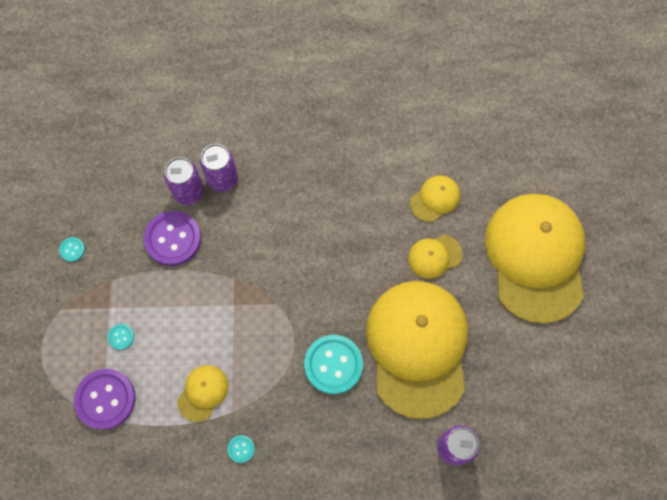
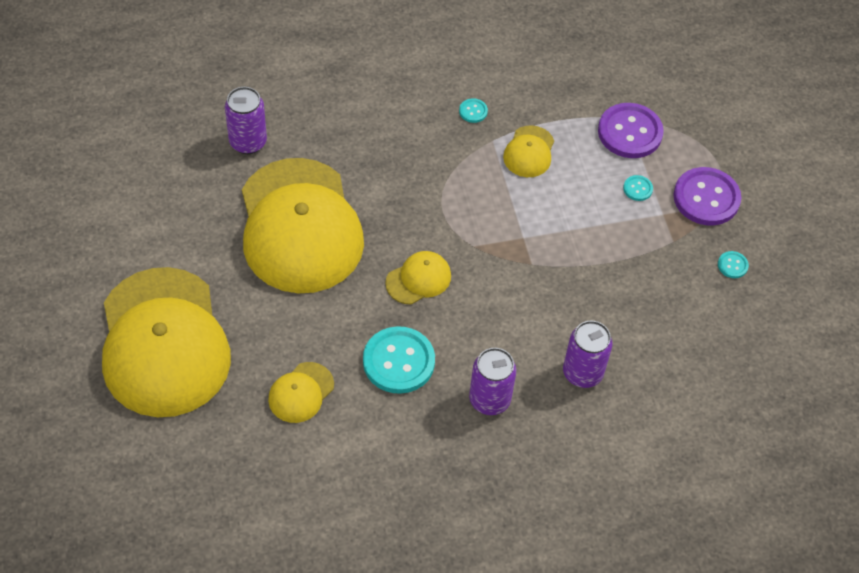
camera: 165 degrees right, 15 degrees down
(173, 239) = (619, 295): purple button -> purple button (706, 198)
(189, 192) = (619, 351): purple can -> purple can (489, 400)
(333, 364) = (393, 197): turquoise button -> turquoise button (398, 361)
(434, 256) = (292, 324): yellow cap -> yellow cap (418, 279)

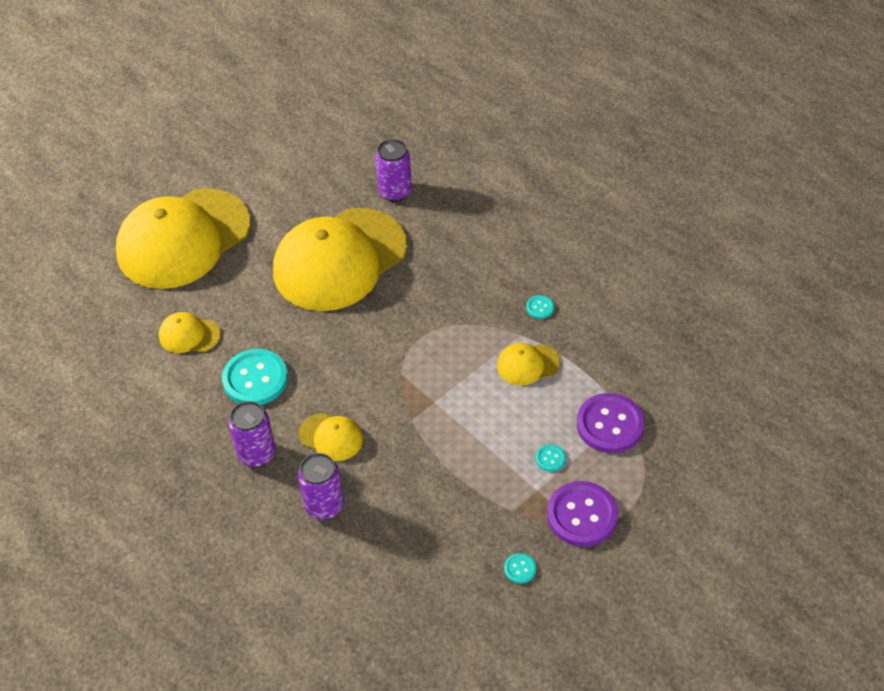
camera: 65 degrees right, 5 degrees down
(418, 279) = (342, 354): yellow cap -> yellow cap (331, 437)

